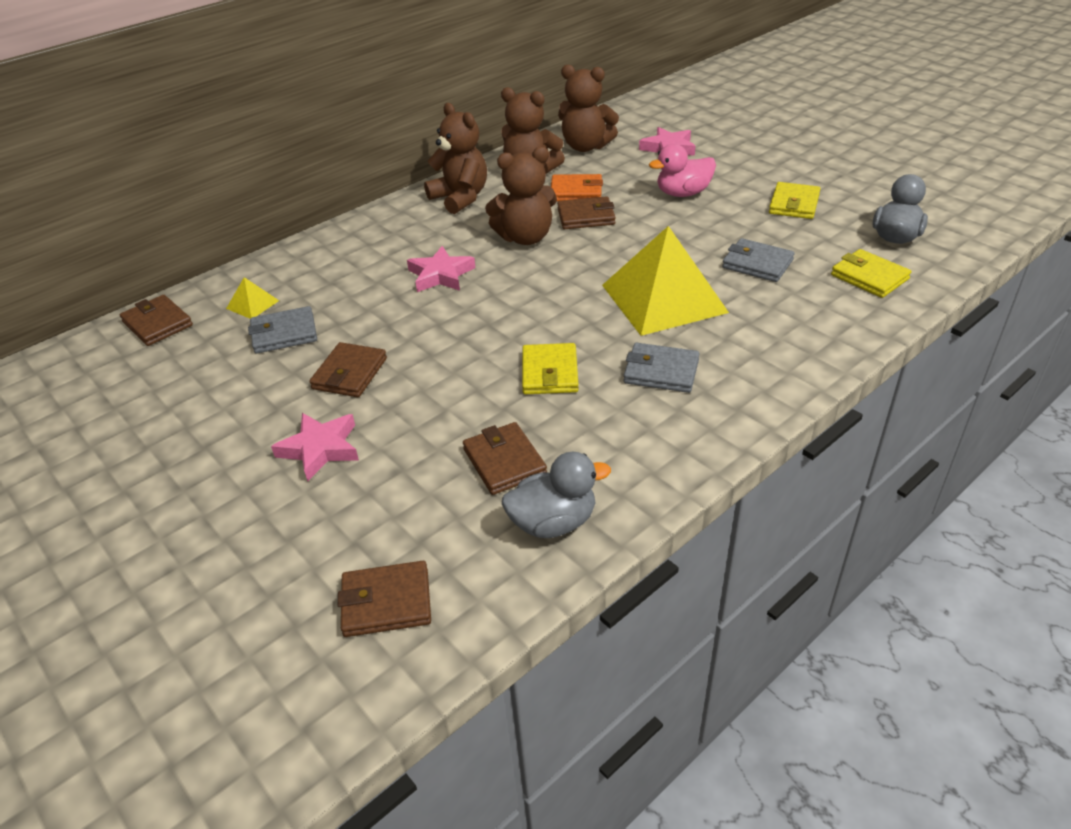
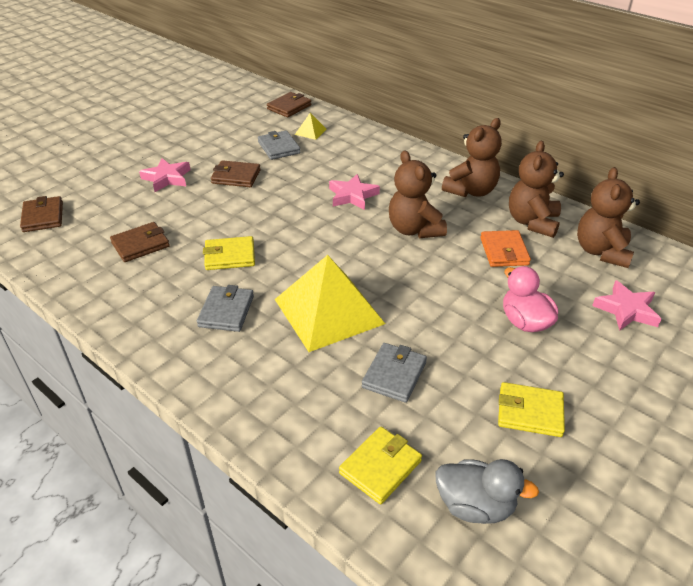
camera: 80 degrees right, 0 degrees up
(553, 522) = (81, 268): grey duck -> none
(586, 217) = (458, 260): brown wallet -> none

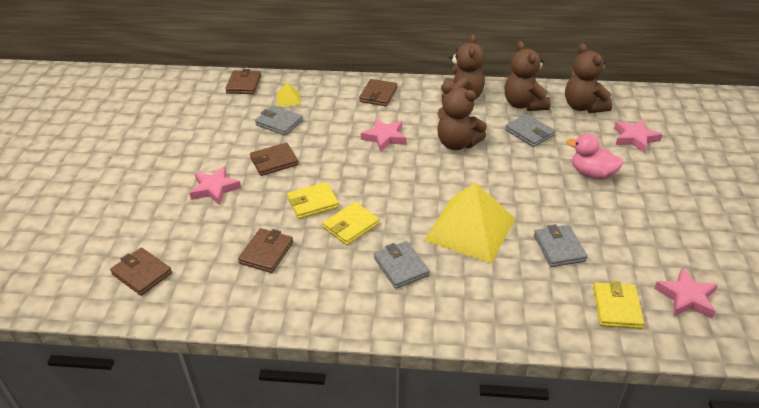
camera: 35 degrees left, 0 degrees up
(393, 157) = (378, 95): none -> brown wallet
(475, 505) = (686, 297): grey duck -> pink star
(504, 251) = (529, 133): orange wallet -> grey wallet
(530, 412) = (654, 228): yellow wallet -> yellow wallet (313, 203)

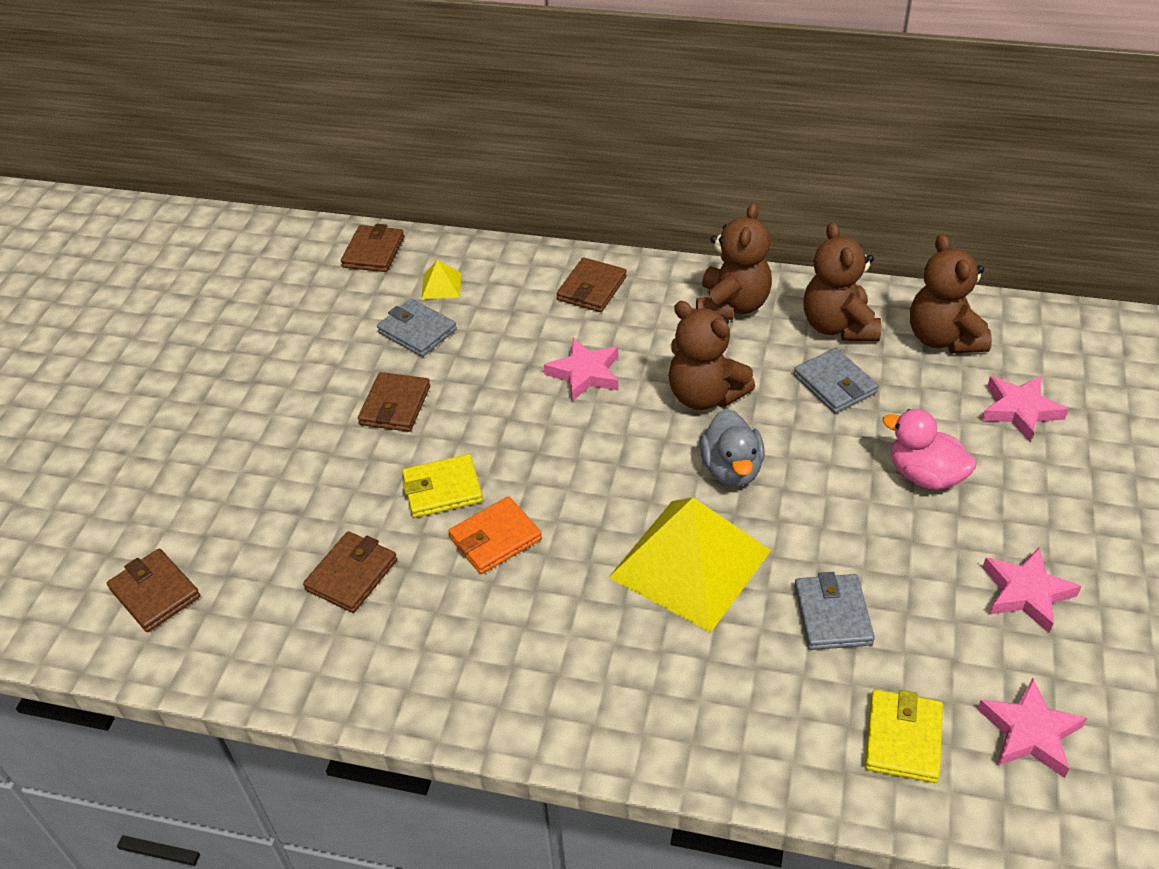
camera: 10 degrees right, 5 degrees up
(215, 189) = (292, 449): pink star -> pink star (1026, 593)
(274, 161) = (395, 405): brown wallet -> brown wallet turned 60 degrees counterclockwise
(351, 226) = (495, 538): yellow wallet -> orange wallet
(401, 267) = (560, 623): grey wallet -> none
(482, 179) = (731, 469): none -> grey duck

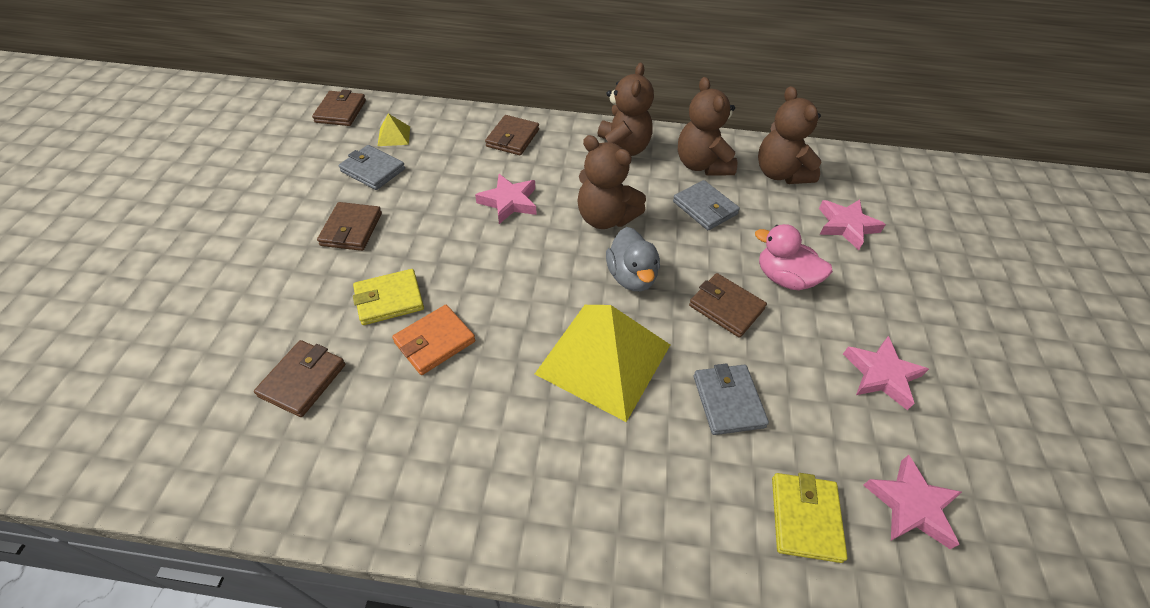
camera: 10 degrees left, 5 degrees up
(155, 593) = (111, 405): brown wallet -> brown wallet (726, 307)

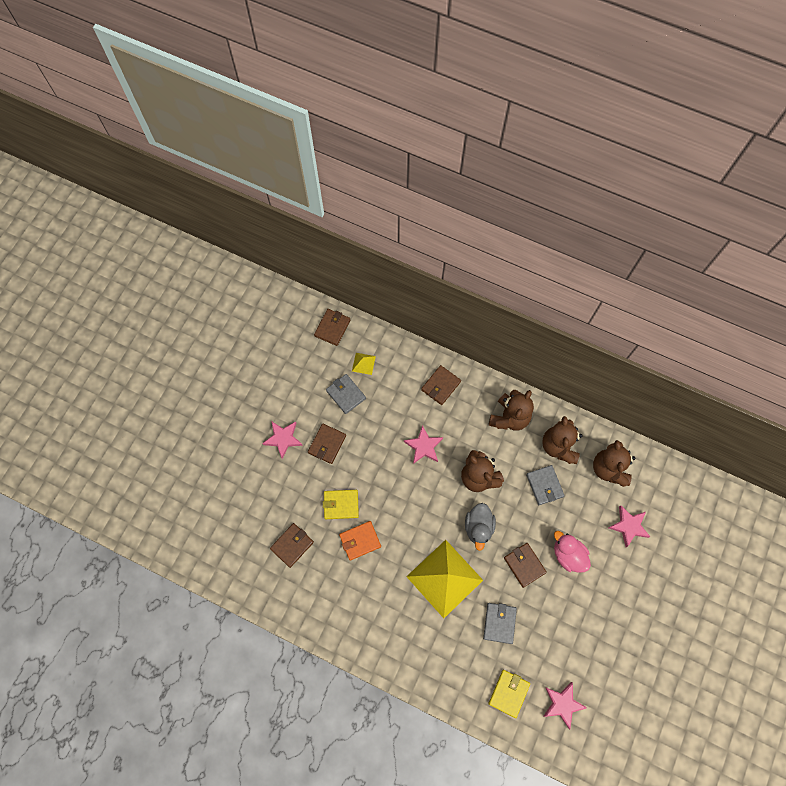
camera: 20 degrees right, 20 degrees up
(881, 375) = (589, 633): pink star -> pink star (283, 439)

